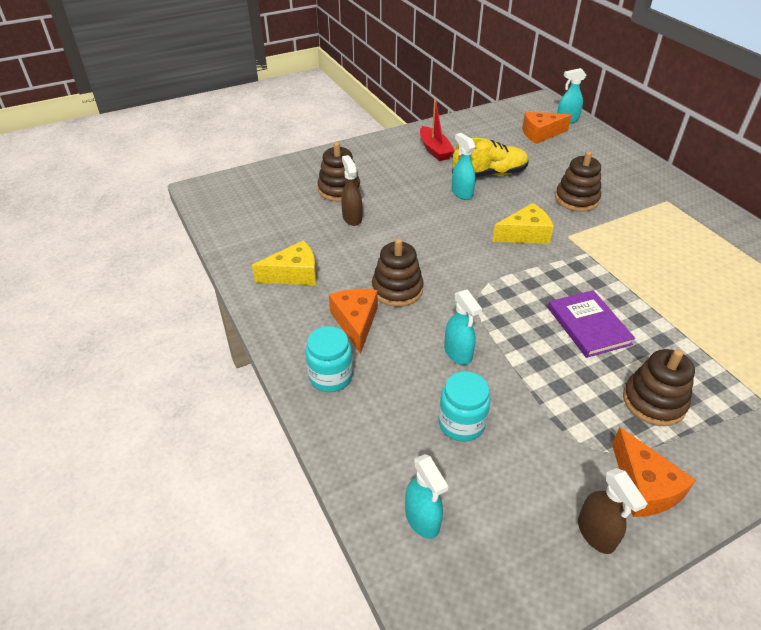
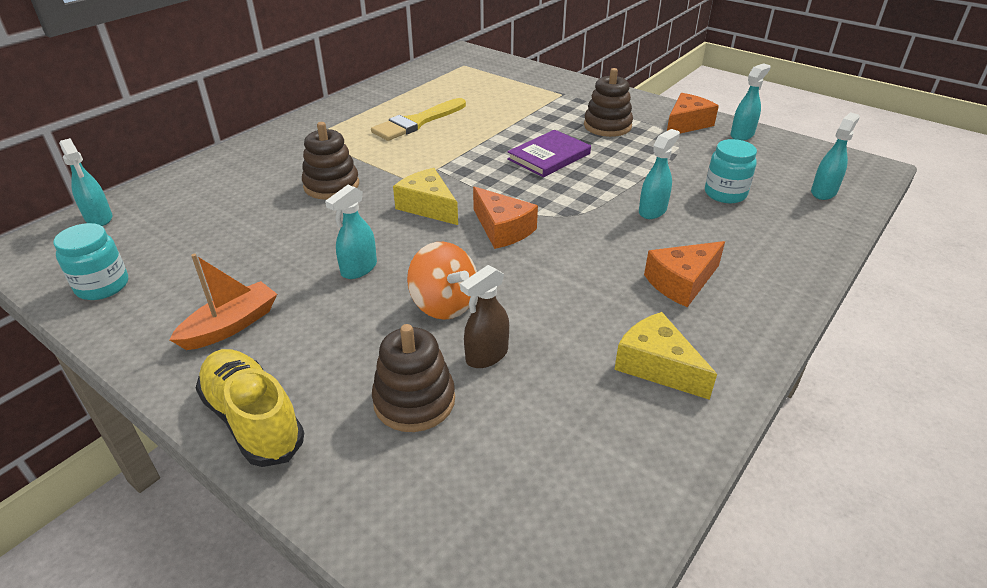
camera: 115 degrees left, 5 degrees down
(330, 377) = (768, 274): turquoise jar -> turquoise jar (102, 286)
(397, 289) = (601, 269): brown stacking toy -> none
(406, 215) = (444, 304): none -> orange spinning top
(434, 150) = (231, 325): red boat -> orange boat
(489, 174) = (294, 256): yellow shoe -> yellow shoe (253, 419)
(540, 134) = (151, 233): orange cheese -> orange cheese (502, 229)
(596, 533) = (742, 135): brown spray bottle -> turquoise spray bottle
(689, 263) = (417, 122): none -> yellow brush

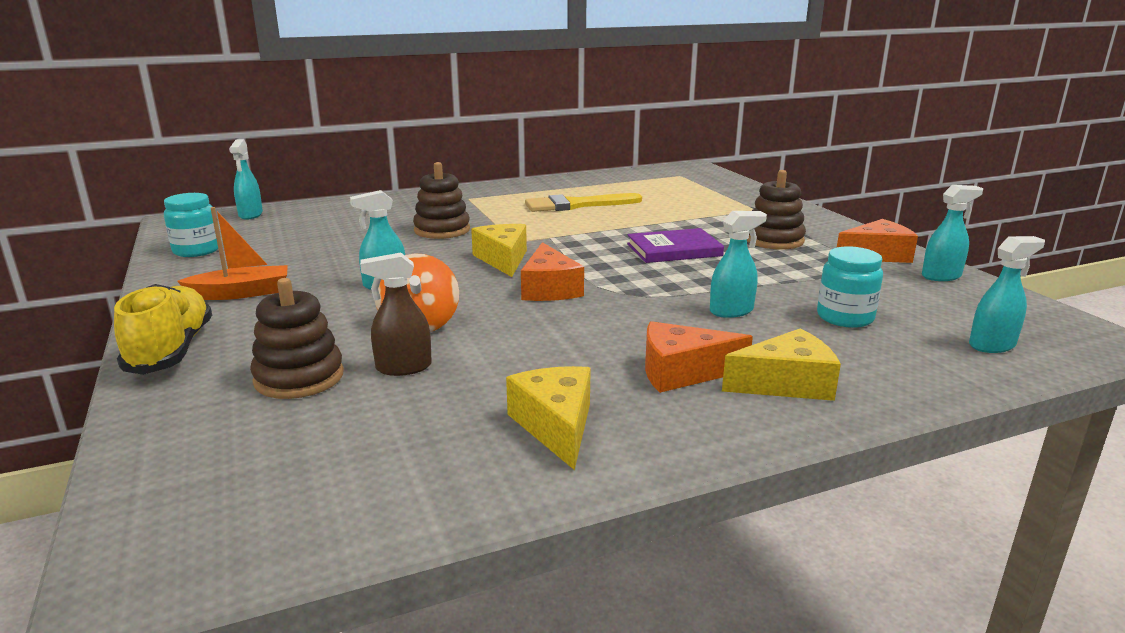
camera: 30 degrees right, 15 degrees down
(751, 269) = (786, 384): none -> yellow cheese

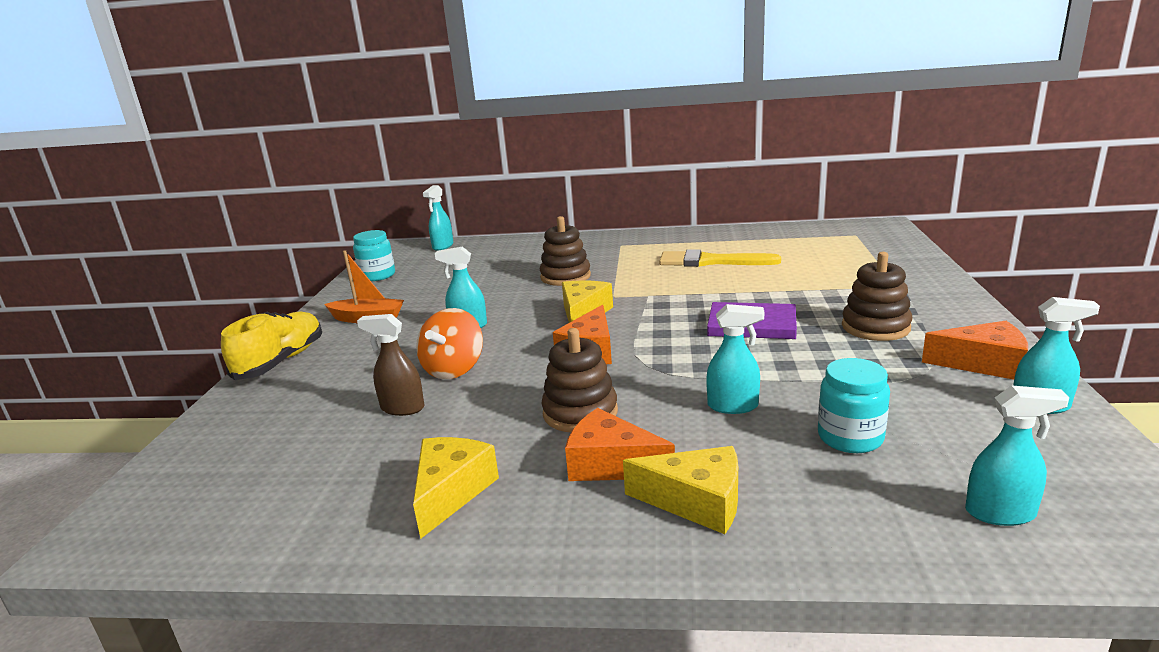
camera: 30 degrees right, 0 degrees up
(299, 377) = (329, 402): brown stacking toy -> brown stacking toy (580, 412)

